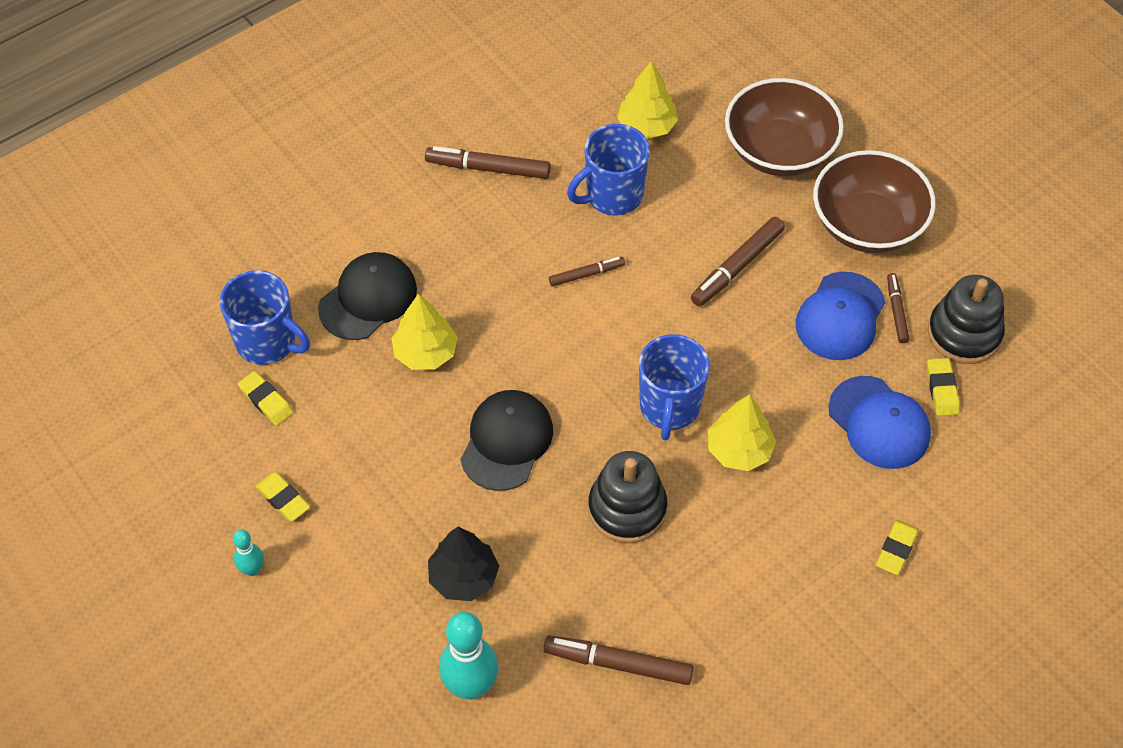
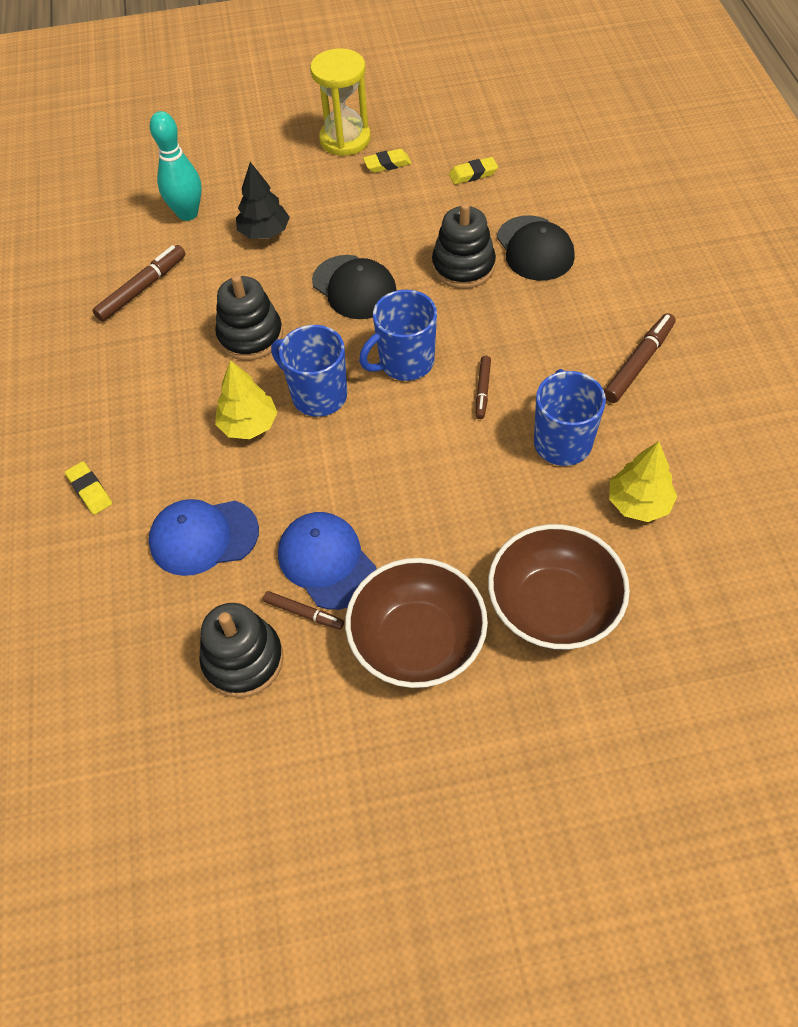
camera: 120 degrees right, 0 degrees up
(252, 569) = (345, 139): turquoise bowling pin -> yellow hourglass
(268, 342) = (524, 186): blue mug -> blue mug (405, 363)
(425, 353) = (463, 266): yellow tree -> black stacking toy
(737, 267) = (429, 504): brown marker -> none
(942, 389) = (200, 605): yellow eraser -> none

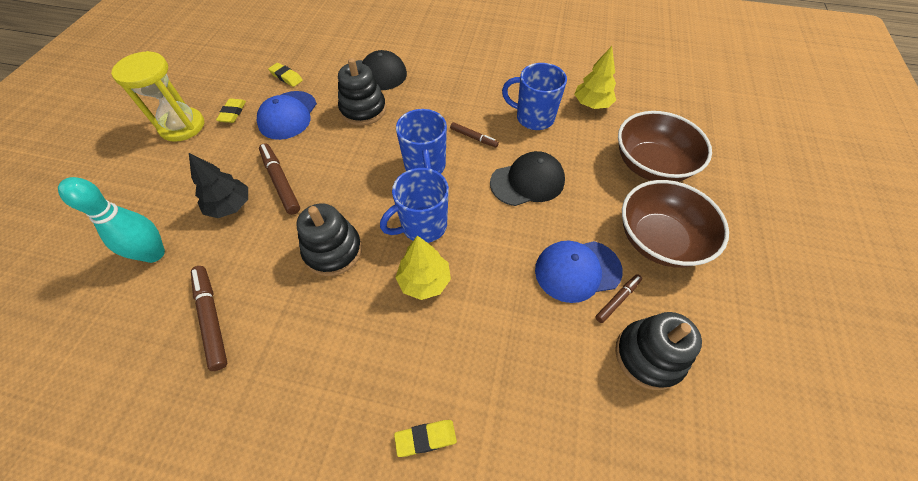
camera: 70 degrees left, 0 degrees up
(203, 537) = (521, 350): blue cap -> blue cap (288, 115)
(354, 287) = (335, 170): black cap -> black cap (527, 181)
(473, 174) = (286, 77): yellow eraser -> yellow eraser turned 60 degrees counterclockwise
(638, 363) = (494, 68): brown marker -> brown marker (280, 182)

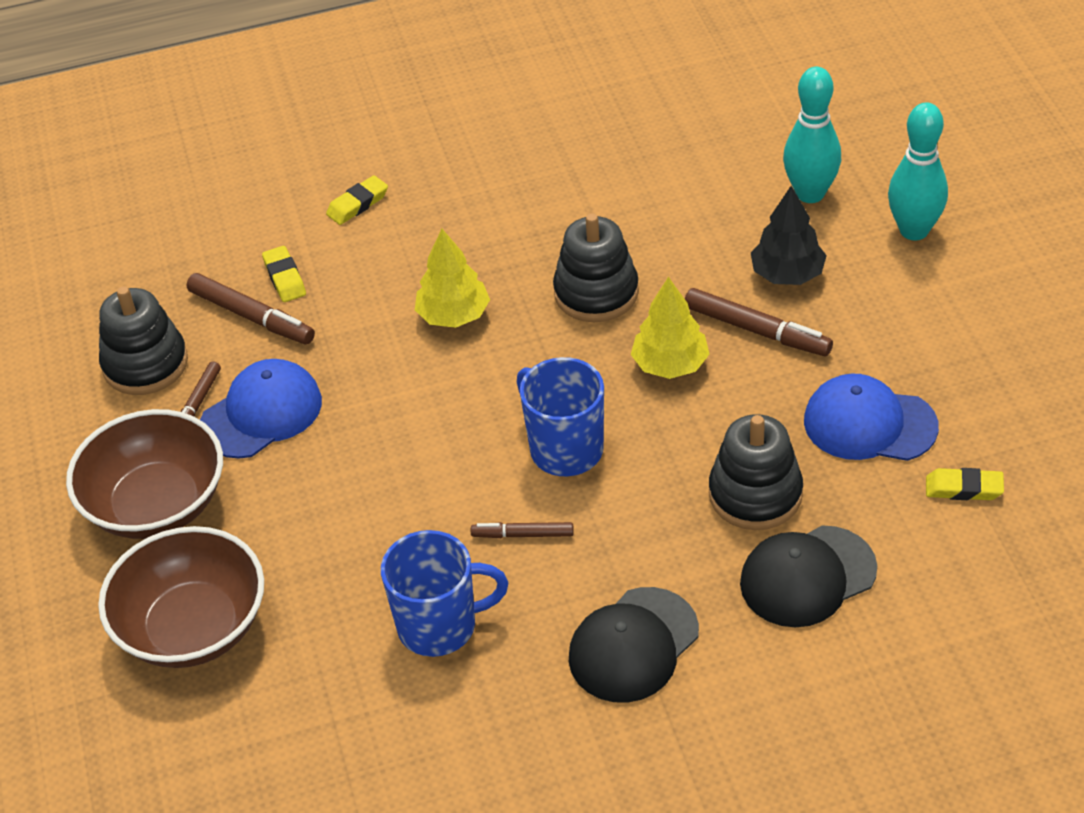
camera: 155 degrees right, 10 degrees down
(143, 198) = (914, 230): none -> turquoise bowling pin
(182, 126) = (1008, 329): yellow hourglass -> none
(212, 318) = (665, 180): brown marker -> brown marker (251, 317)
(233, 113) = (963, 384): yellow eraser -> yellow eraser (285, 278)
(288, 115) = (869, 424): blue cap -> blue cap turned 60 degrees counterclockwise
(423, 226) = (503, 370): blue mug -> none
(527, 181) = (389, 501): black cap -> black cap (633, 645)
(592, 104) = (341, 713): yellow tree -> yellow tree (670, 364)

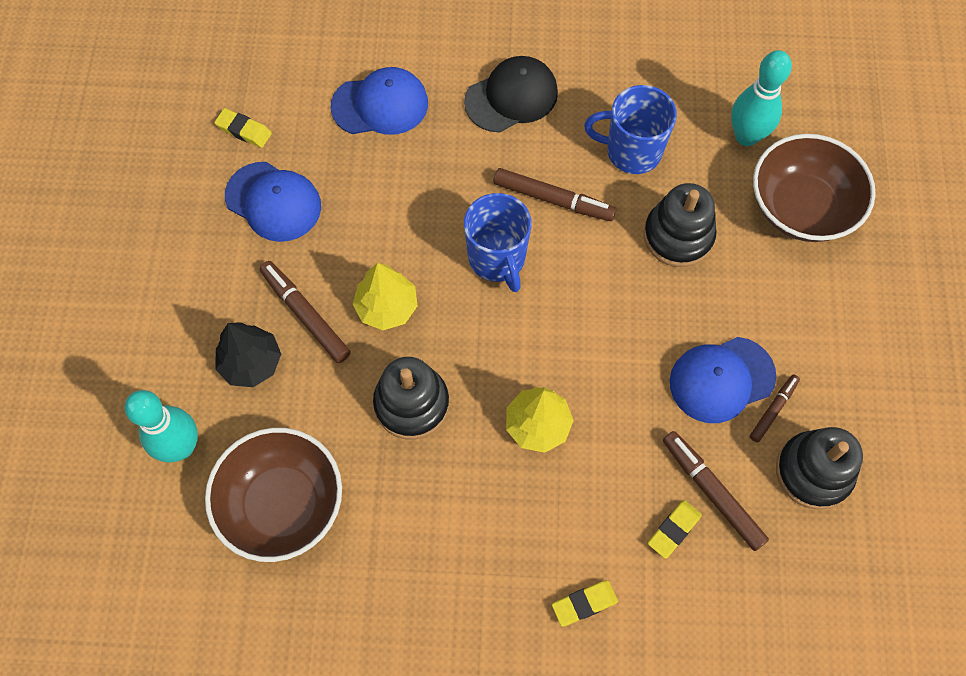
camera: 165 degrees left, 20 degrees up
(156, 504) = (817, 320): brown bowl -> brown bowl (282, 504)
(285, 278) = (673, 530): yellow eraser -> yellow eraser turned 45 degrees clockwise
(523, 535) = (553, 199): brown marker -> brown marker, size x1.66
(755, 494) = (381, 175): black stacking toy -> black stacking toy (678, 236)
(807, 576) = (380, 105): black cap -> blue cap
(914, 230) = (126, 370): turquoise bowling pin -> turquoise bowling pin (746, 136)

